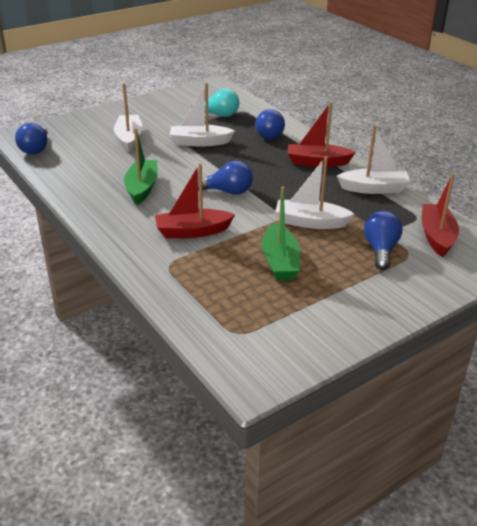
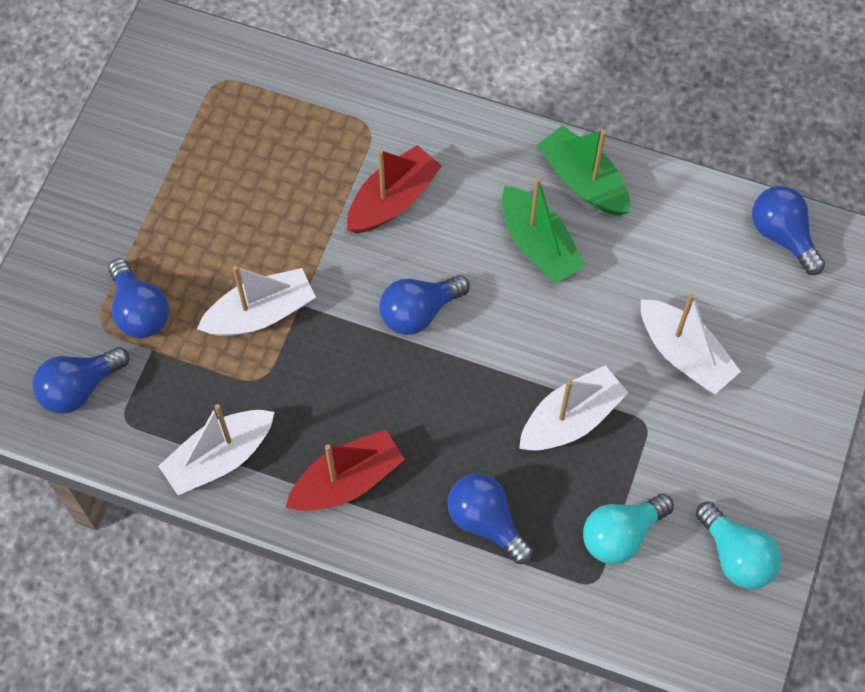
camera: 145 degrees right, 30 degrees up
(183, 99) = (736, 555): none -> turquoise light bulb
(280, 262) = (248, 212): green boat -> green boat (583, 181)
(436, 236) = (79, 388): red boat -> blue light bulb

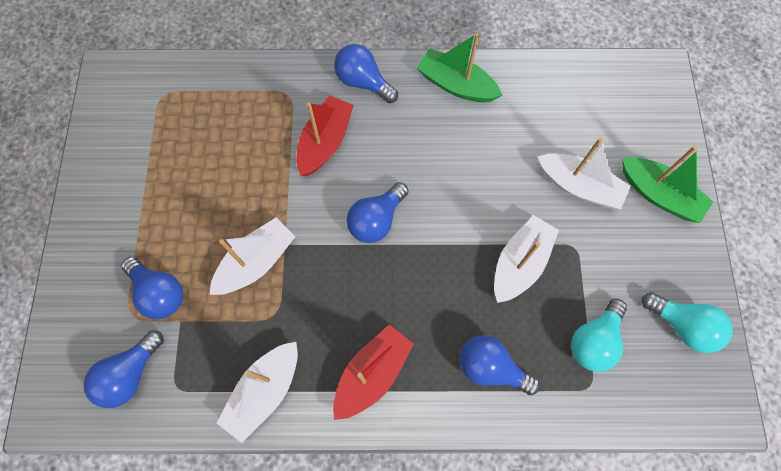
camera: 20 degrees left, 5 degrees up
(538, 245) = (443, 141): green boat -> green boat (658, 195)
(782, 235) = (607, 79): blue light bulb -> blue light bulb (363, 82)

